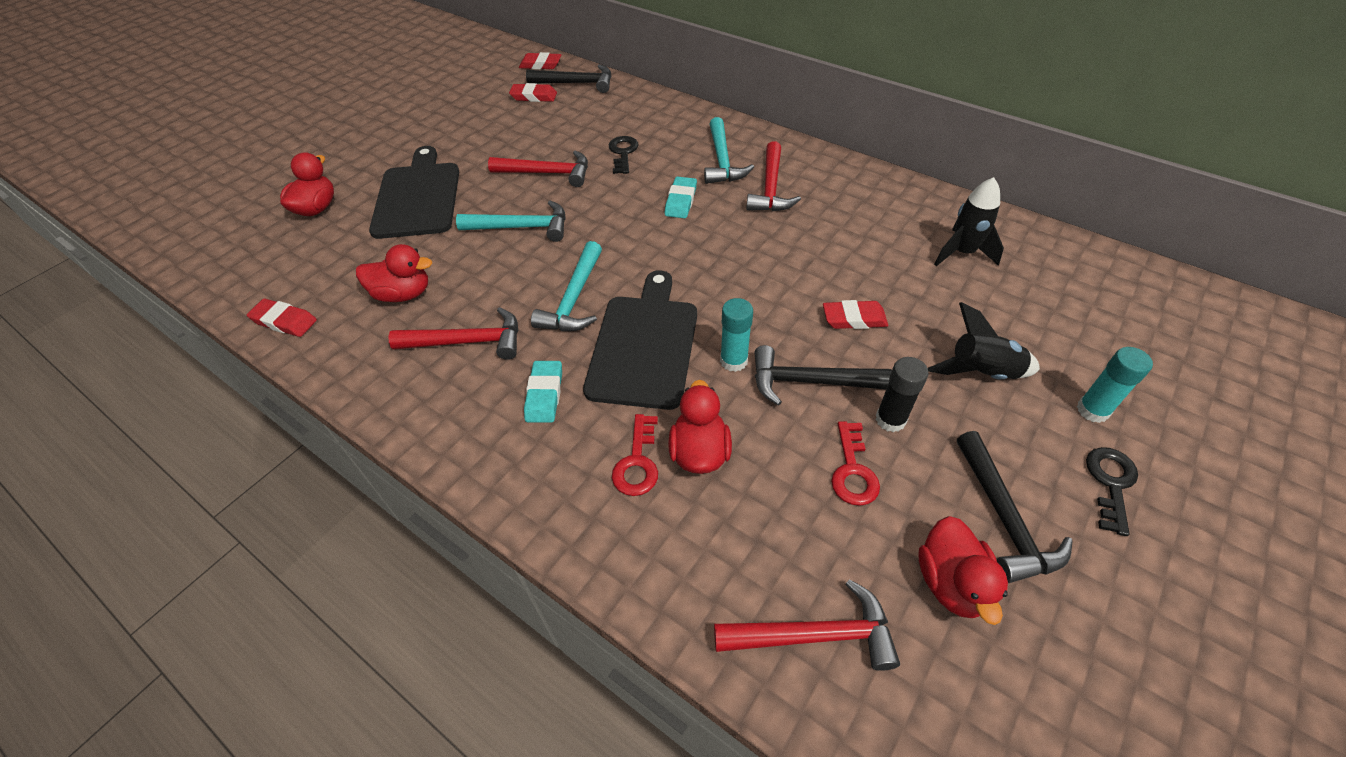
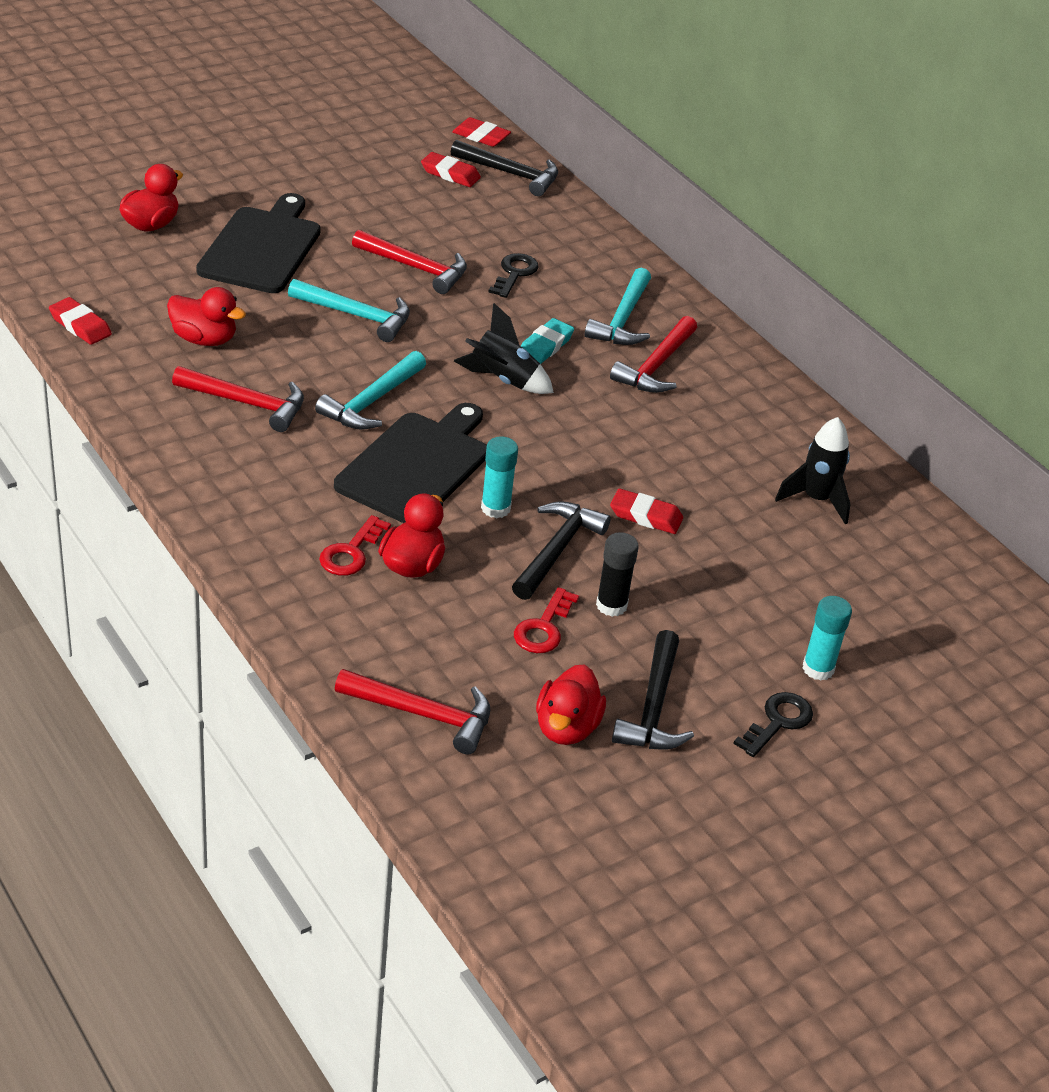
camera: 15 degrees right, 10 degrees down
(544, 394) = (296, 472): turquoise eraser -> none
(809, 382) = (557, 550): black hammer -> black hammer turned 90 degrees clockwise
(981, 373) = (735, 603): black rocket -> black rocket (503, 380)

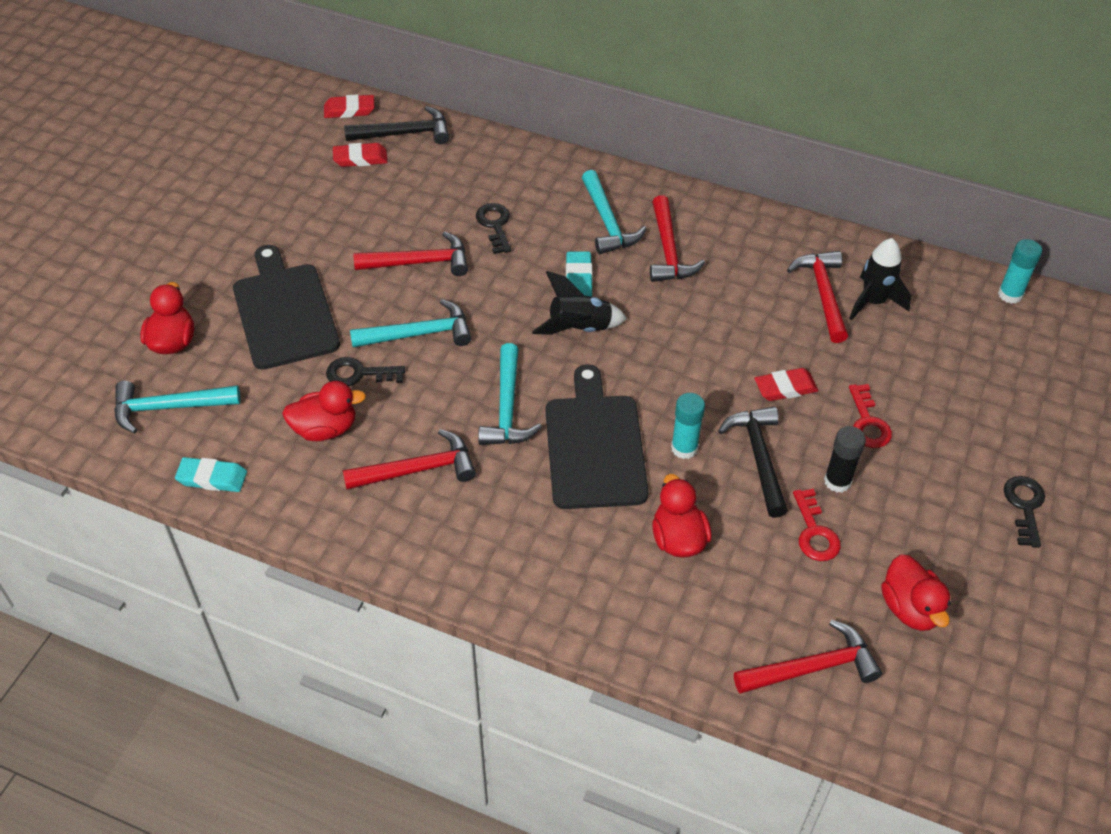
camera: 30 degrees left, 10 degrees up
(80, 325) = (212, 478): red eraser -> turquoise eraser
(99, 265) = (168, 408): none -> turquoise hammer
(274, 317) = (359, 374): none -> black key
(351, 552) = (626, 557): red key -> red key (867, 422)
(653, 707) = (944, 550): black hammer -> none
(771, 469) = (823, 294): none -> red hammer
(818, 669) = (1005, 444): turquoise glue stick -> turquoise glue stick (1010, 294)

